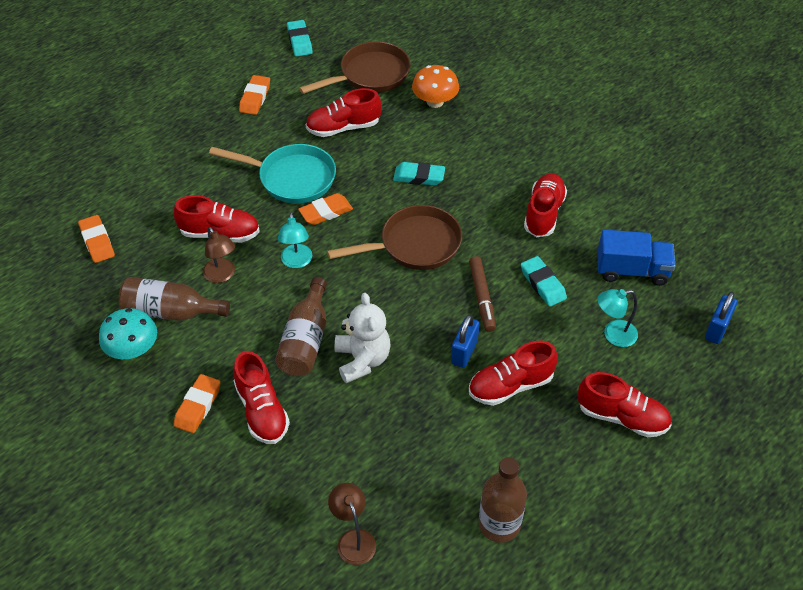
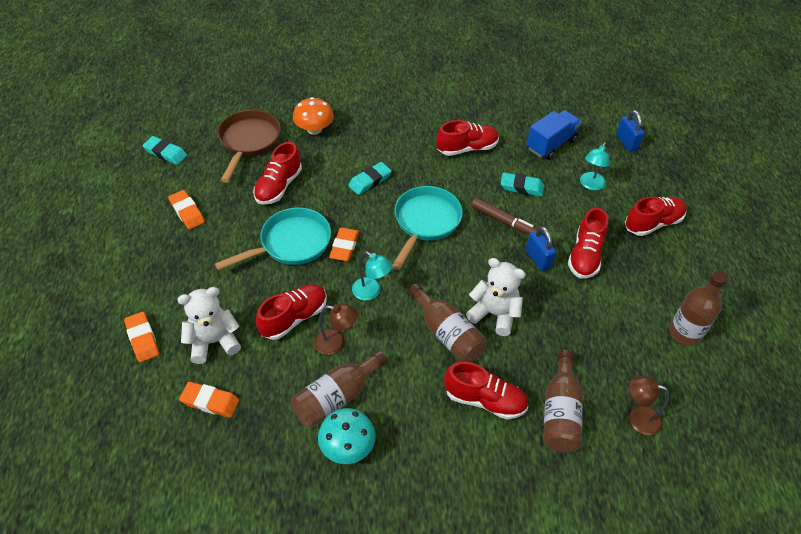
camera: 50 degrees left, 0 degrees up
(150, 204) = (213, 342): none -> white teddy bear
(198, 406) = (444, 438): orange eraser -> orange eraser (142, 339)
(301, 474) = (560, 413): none -> brown bottle
(415, 245) = (425, 222): brown pan -> turquoise pan
(543, 213) = (467, 148): red shoe -> red shoe turned 105 degrees clockwise

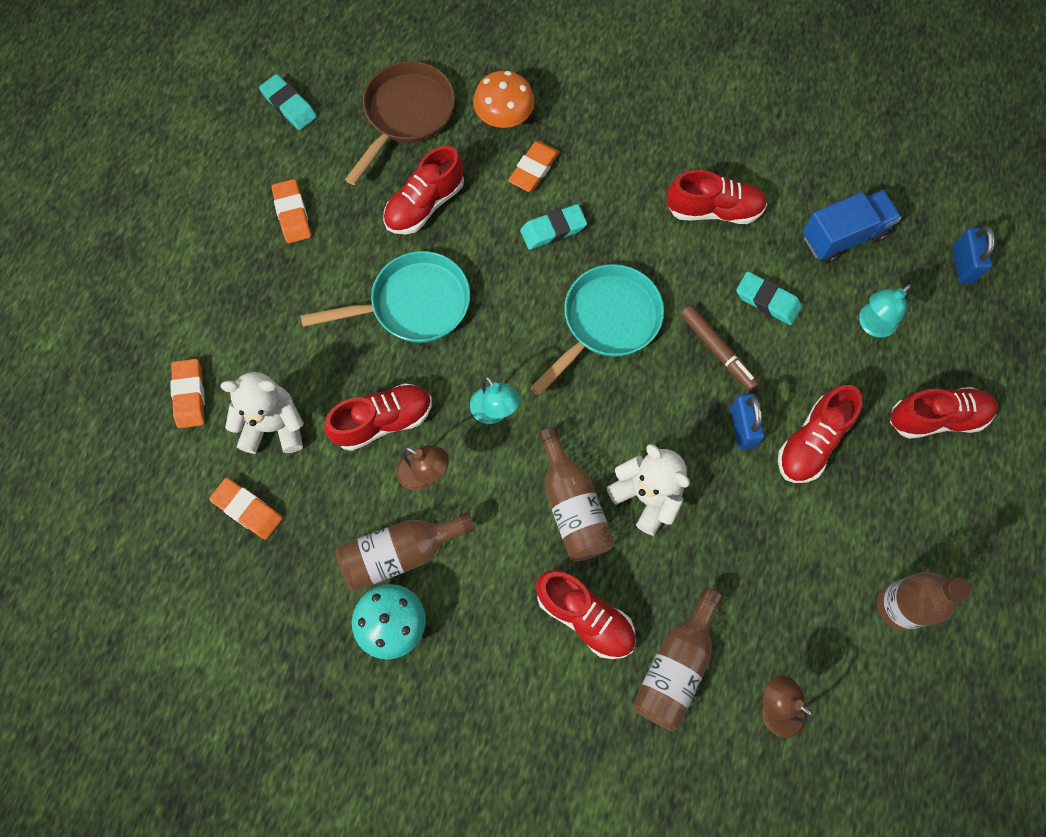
camera: 20 degrees right, 20 degrees up
(344, 247) = (482, 330): orange eraser -> orange eraser (534, 169)

